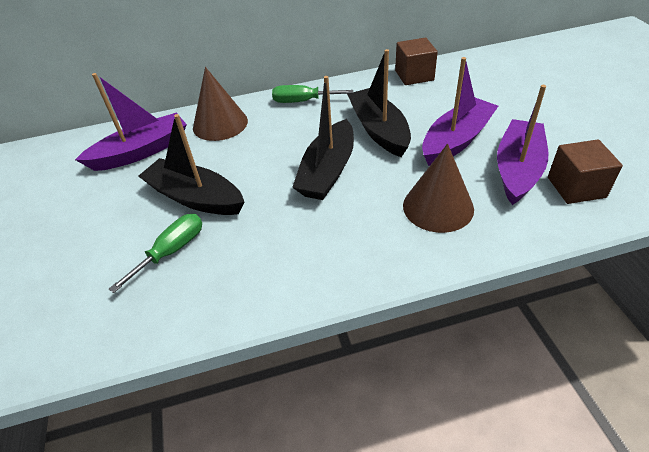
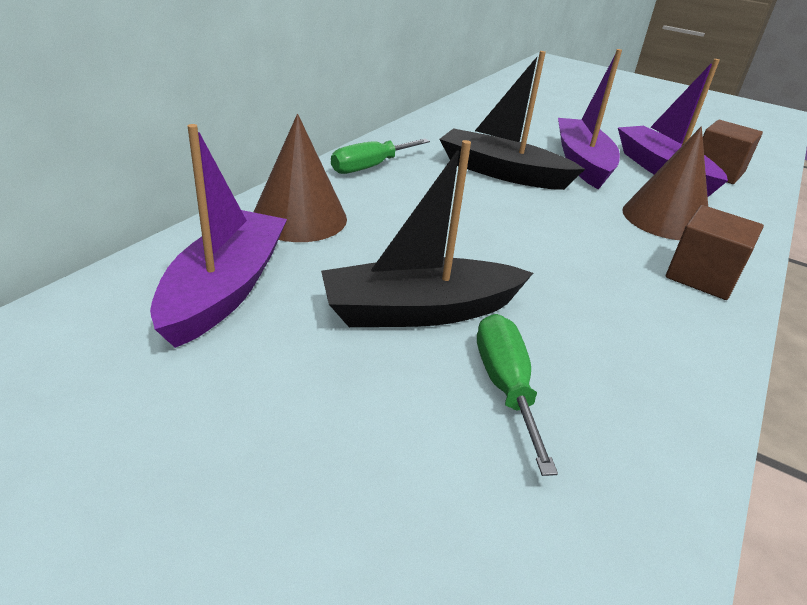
camera: 50 degrees left, 10 degrees down
(328, 171) = (521, 224): black boat -> none
(414, 75) = (449, 119): brown cube -> brown cube (702, 276)

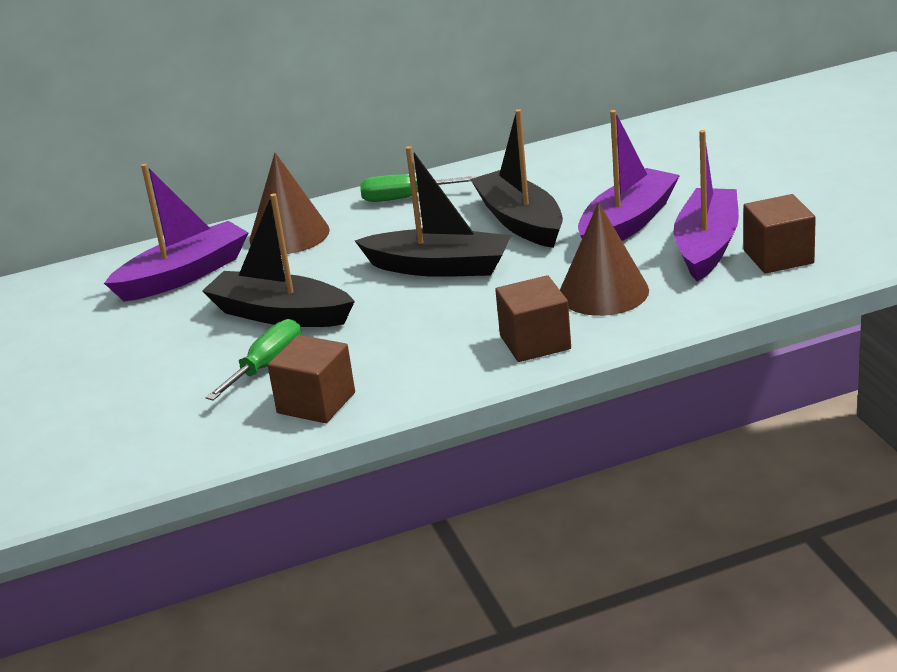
camera: 45 degrees right, 5 degrees down
(502, 223) = (439, 267): none -> black boat
(639, 419) = (316, 403): none -> brown cube

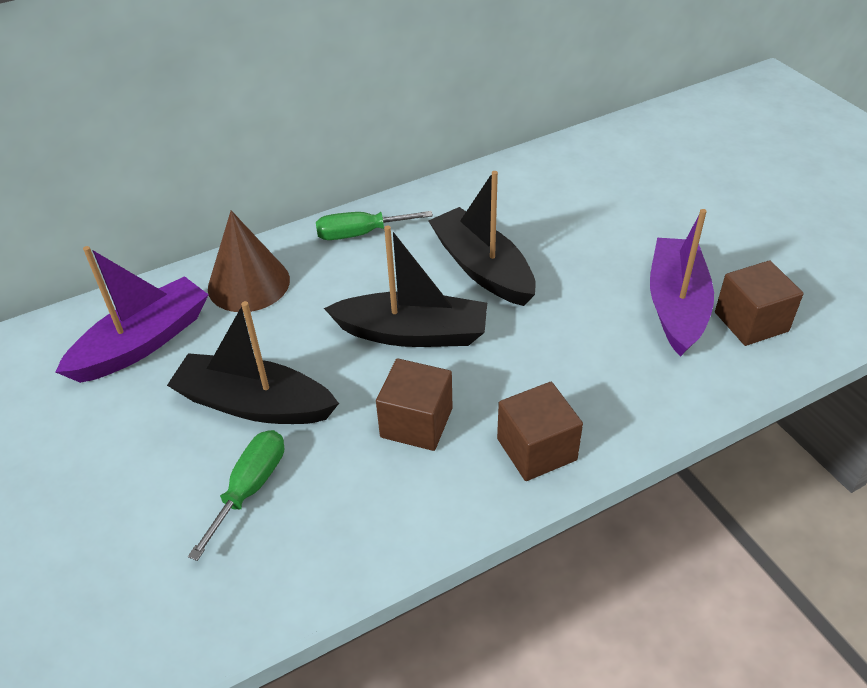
camera: 10 degrees left, 15 degrees up
(316, 403) = (314, 550): brown cube -> brown cube (416, 423)
(603, 292) = (590, 372): brown cone -> none
(627, 223) = (589, 272): purple boat -> none

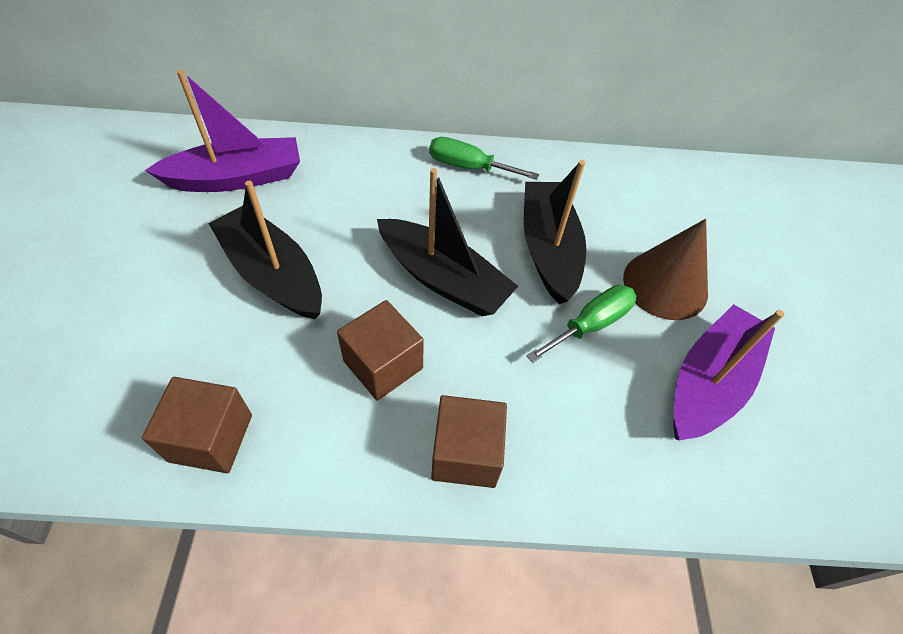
camera: 25 degrees right, 10 degrees up
(248, 283) = (349, 167): brown cone -> brown cone (665, 285)
(250, 488) = (212, 346): green screwdriver -> green screwdriver (590, 324)
(751, 322) = (777, 443): brown cube -> brown cube (211, 438)

